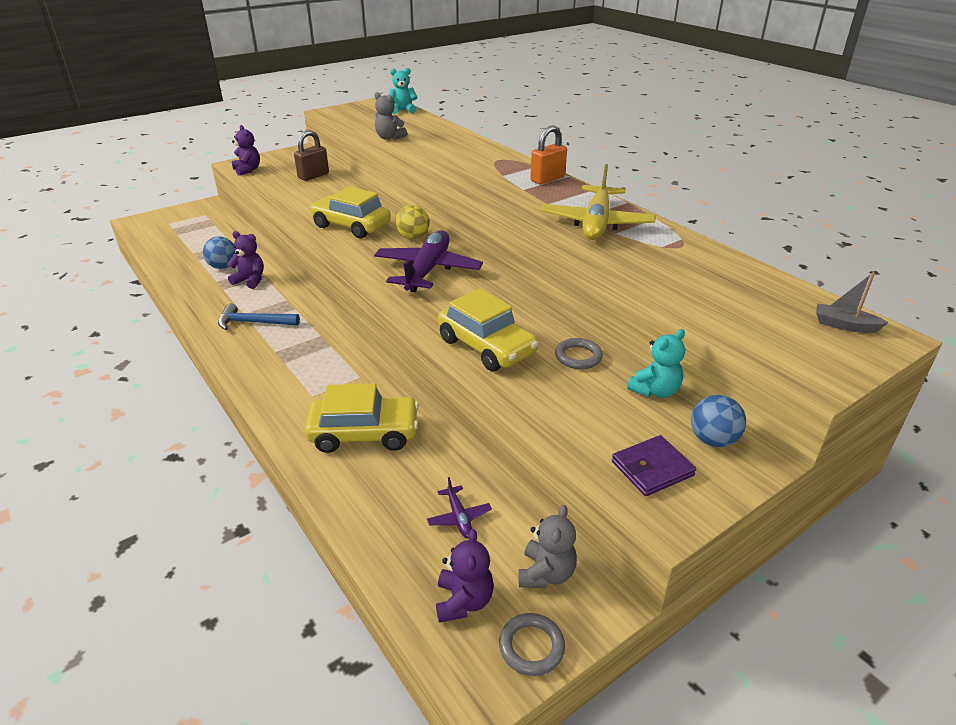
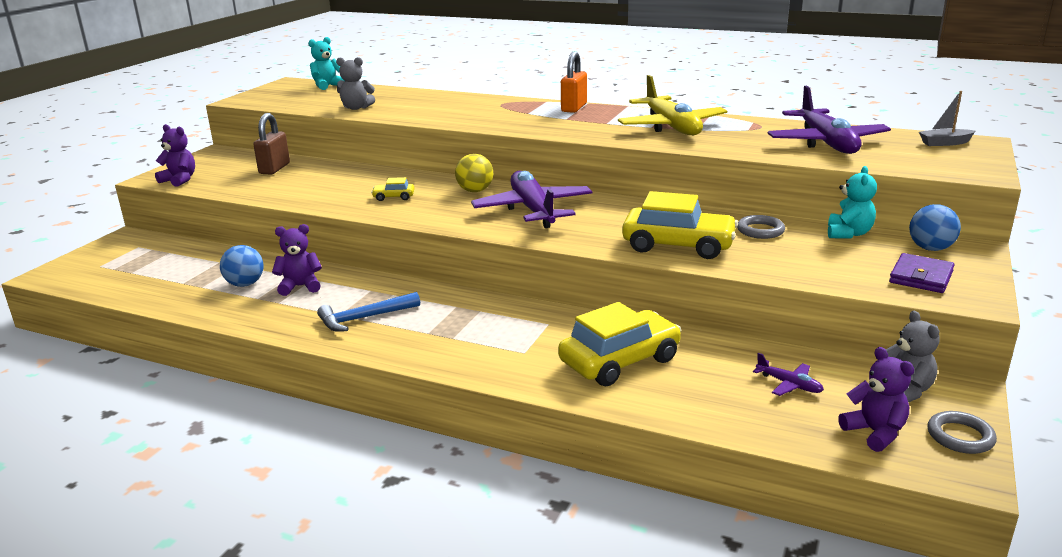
camera: 30 degrees left, 10 degrees down
(351, 226) = (394, 197): yellow car -> yellow car, size x0.44
(713, 286) = (826, 143): none -> purple plane

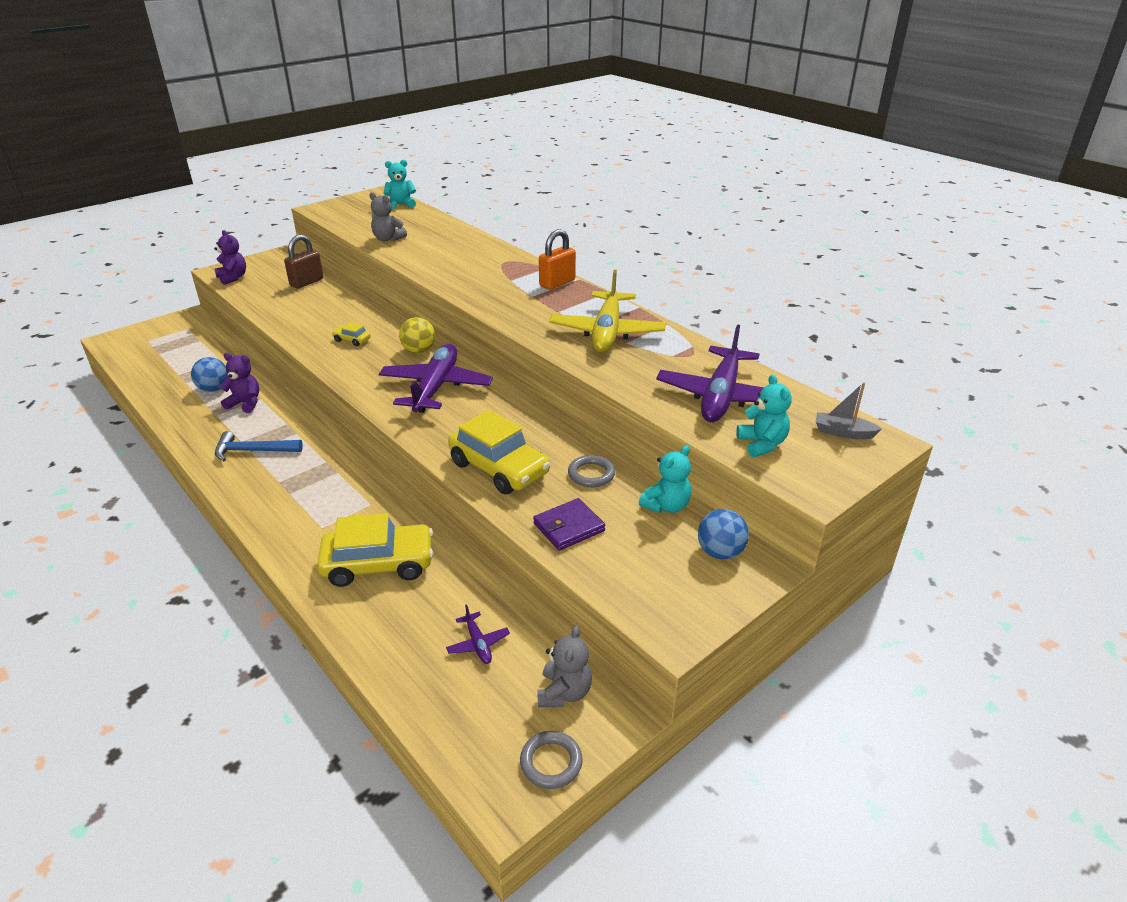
camera: 25 degrees right, 10 degrees up
(875, 432) = (485, 725): purple teddy bear -> none
(903, 160) = (762, 444): none -> turquoise teddy bear
(921, 277) = (661, 584): purple wallet -> purple wallet (569, 527)

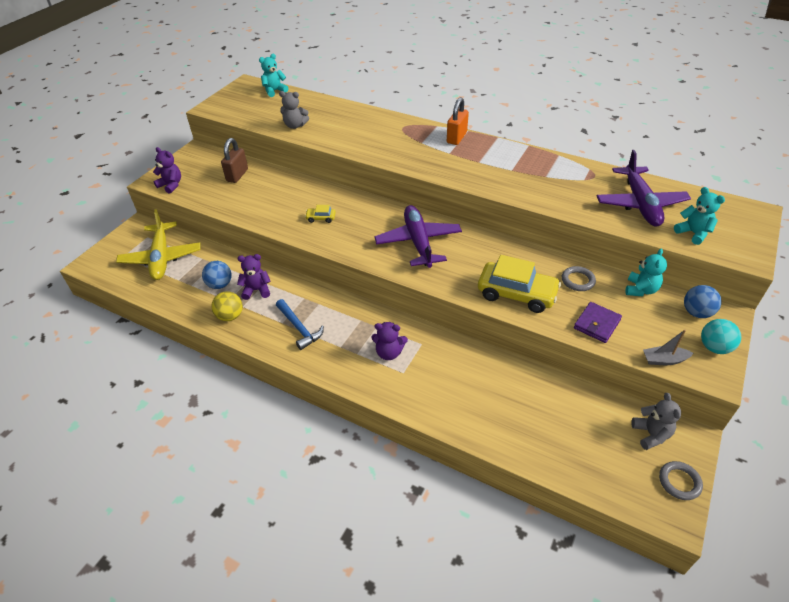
camera: 20 degrees left, 10 degrees up
(253, 451) = (299, 328): blue hammer -> blue hammer turned 105 degrees counterclockwise
(325, 503) = (389, 353): none -> purple teddy bear
(378, 564) = (465, 387): yellow car -> none
(419, 350) = (379, 214): yellow ball -> yellow ball (230, 316)
(478, 644) = (575, 421): purple plane -> none
(607, 332) = (527, 171): yellow plane -> yellow plane (161, 258)
(706, 599) = (714, 347): none -> turquoise ball
(843, 432) = (730, 211): grey boat -> grey boat (664, 360)

